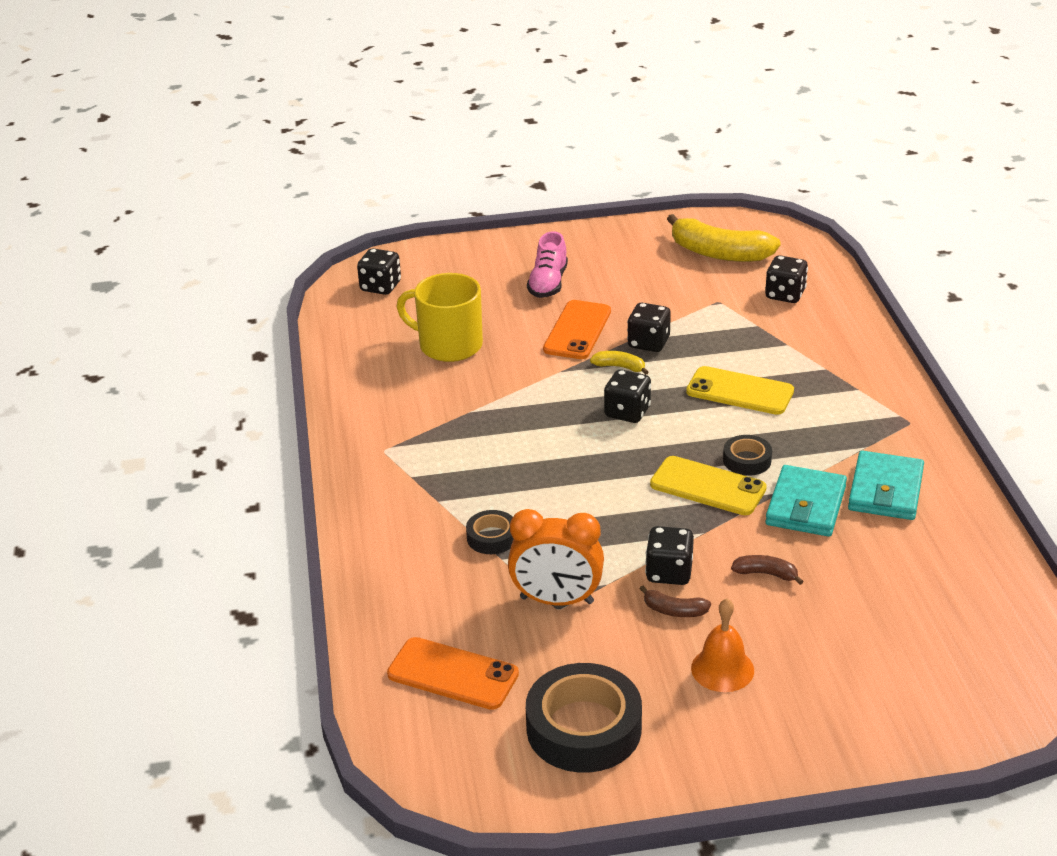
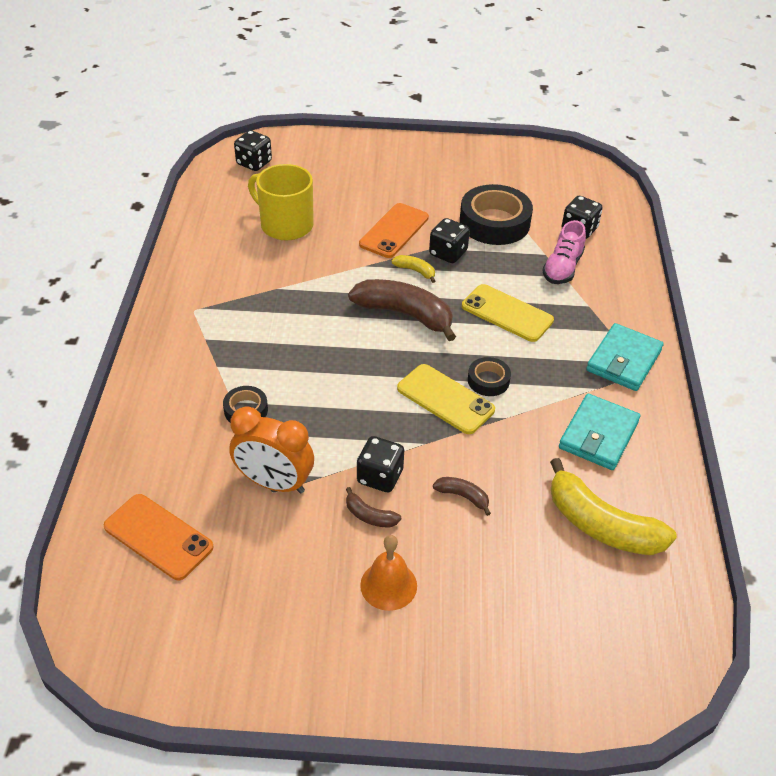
camera: 10 degrees right, 10 degrees up
(548, 283) = (387, 184): pink shoe -> pink shoe (562, 268)
(584, 728) = (245, 618): black tape -> black tape (494, 222)
(627, 412) = (405, 314): black dice -> brown banana
(719, 253) = (538, 182): yellow banana -> yellow banana (601, 525)
(805, 506) = (522, 435): turquoise wallet -> turquoise wallet (623, 360)

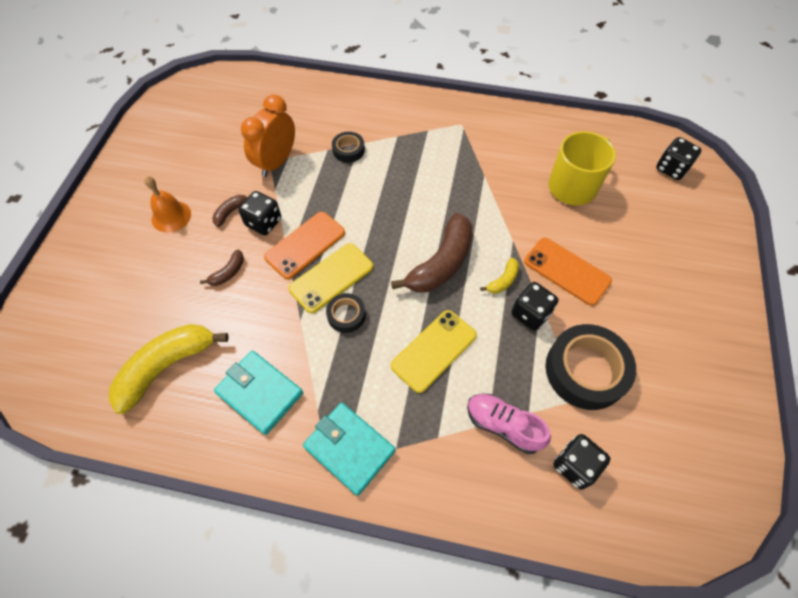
camera: 100 degrees right, 15 degrees up
(158, 537) = (252, 106): orange phone -> orange phone (305, 245)

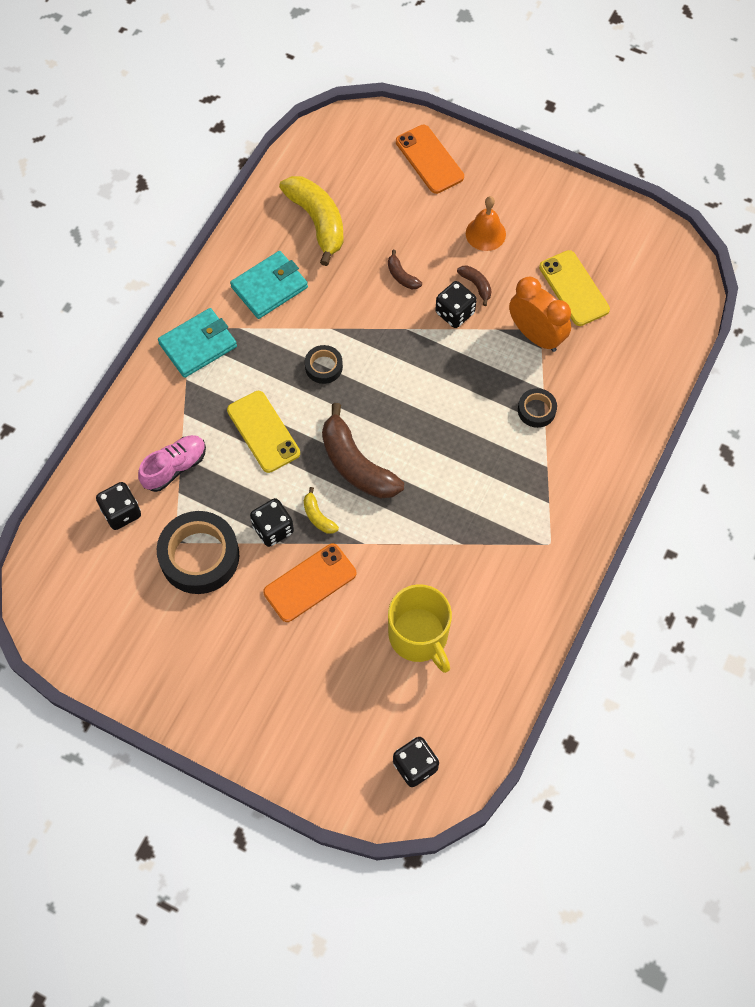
camera: 105 degrees right, 5 degrees up
(305, 245) = (415, 346): orange phone -> orange phone (429, 159)
(331, 278) = (369, 362): yellow phone -> yellow phone (573, 288)

